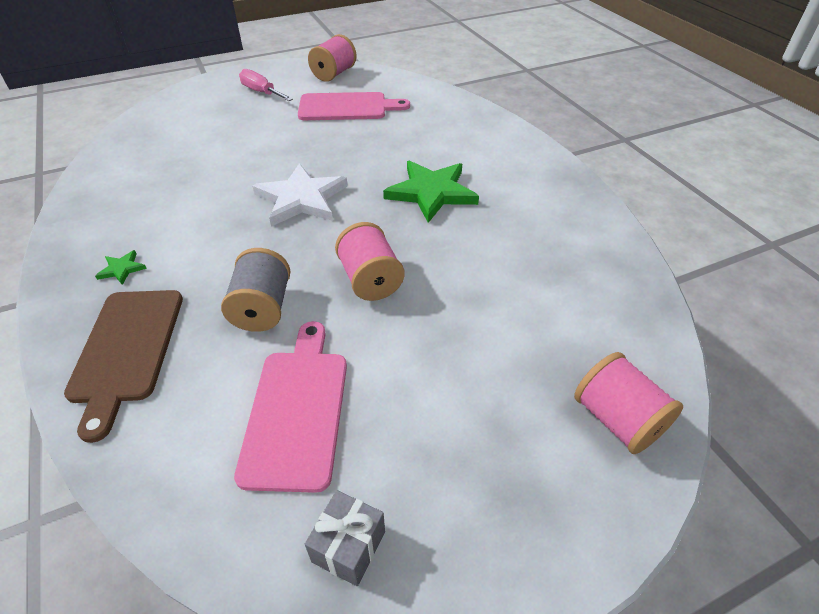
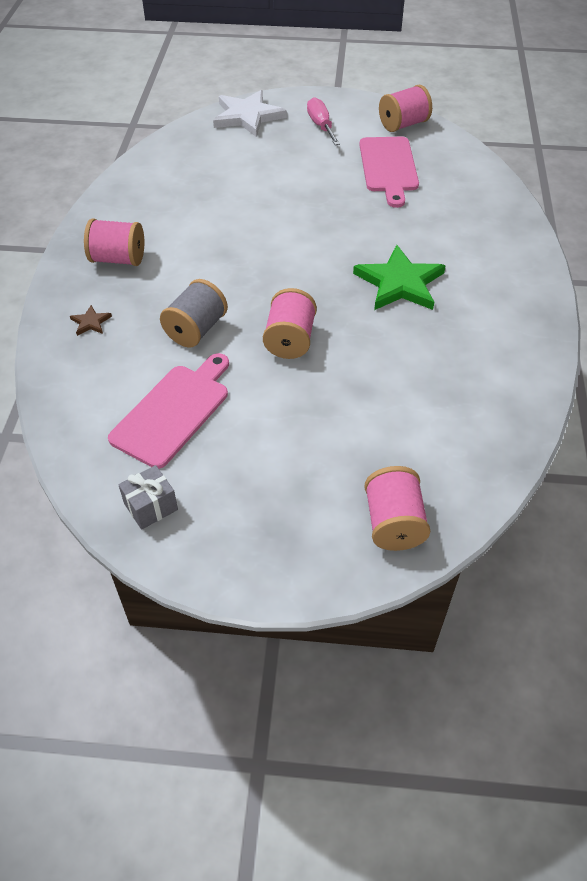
camera: 30 degrees right, 5 degrees up
(122, 269) = (118, 259): green star -> pink spool
(127, 350) = (91, 322): brown cutting board -> brown star
(301, 199) = (284, 248): white star -> white star (247, 116)
(347, 107) = (388, 167): pink cutting board -> pink cutting board turned 60 degrees clockwise

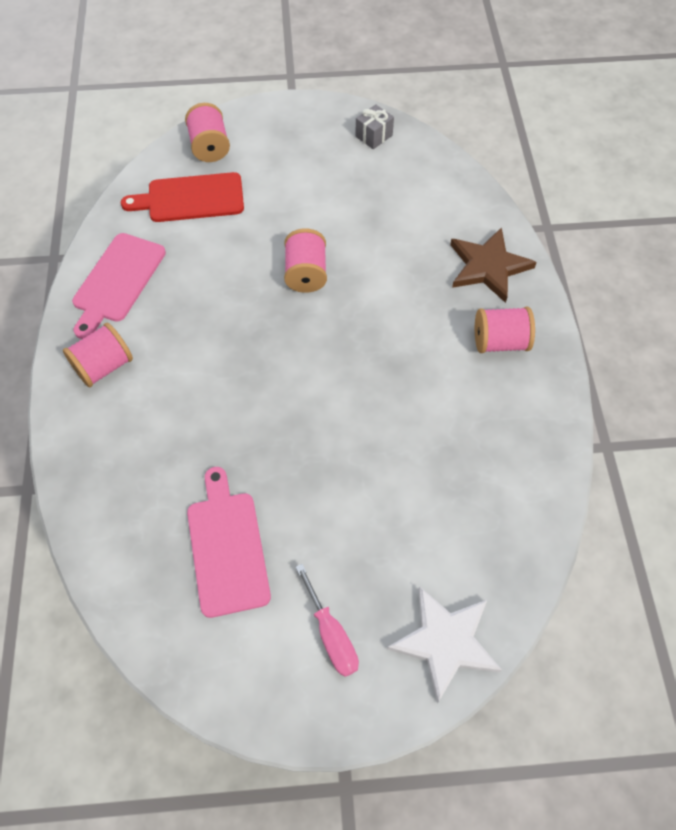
camera: 170 degrees right, 10 degrees up
(91, 322) = (488, 266): brown star -> brown star, size x2.34
(173, 411) = (383, 199): pink cutting board -> pink cutting board (117, 281)
(196, 330) = (392, 272): grey spool -> none
(400, 283) = (209, 353): green star -> none
(403, 125) = (209, 660): pink spool -> pink spool (104, 366)
(420, 446) = (191, 198): none -> red cutting board

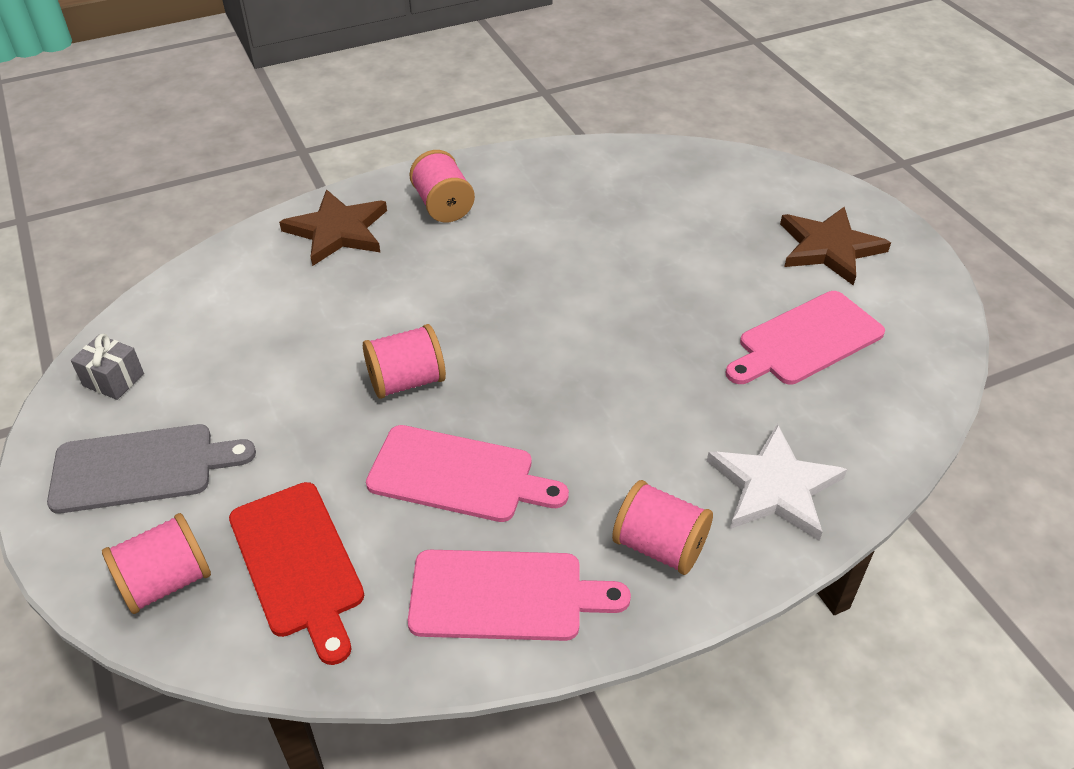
camera: 110 degrees left, 15 degrees down
(213, 281) = (458, 475): none -> pink cutting board
(295, 143) = (141, 468): none -> grey cutting board
(331, 635) = (829, 248): pink screwdriver -> brown star
(445, 642) = (780, 184): white star -> white star (774, 487)

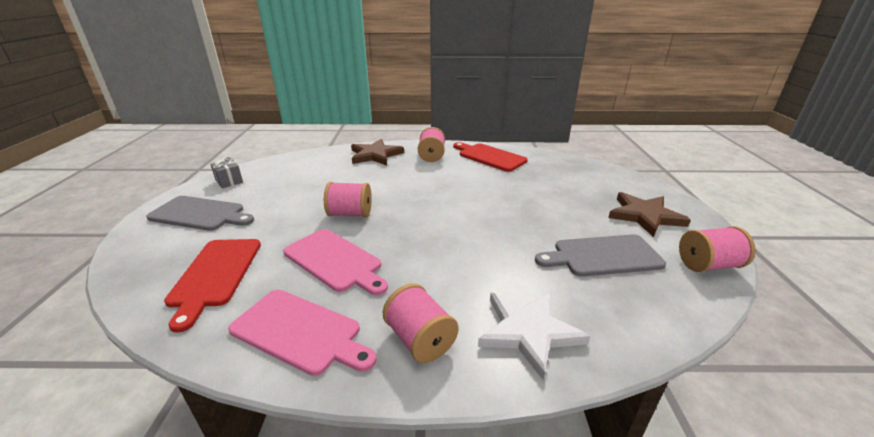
camera: 25 degrees right, 15 degrees down
(166, 581) = (152, 261): pink spool -> pink spool (708, 265)
(544, 180) = (489, 157): none -> red cutting board
(806, 340) = (603, 256): pink cutting board -> grey cutting board

